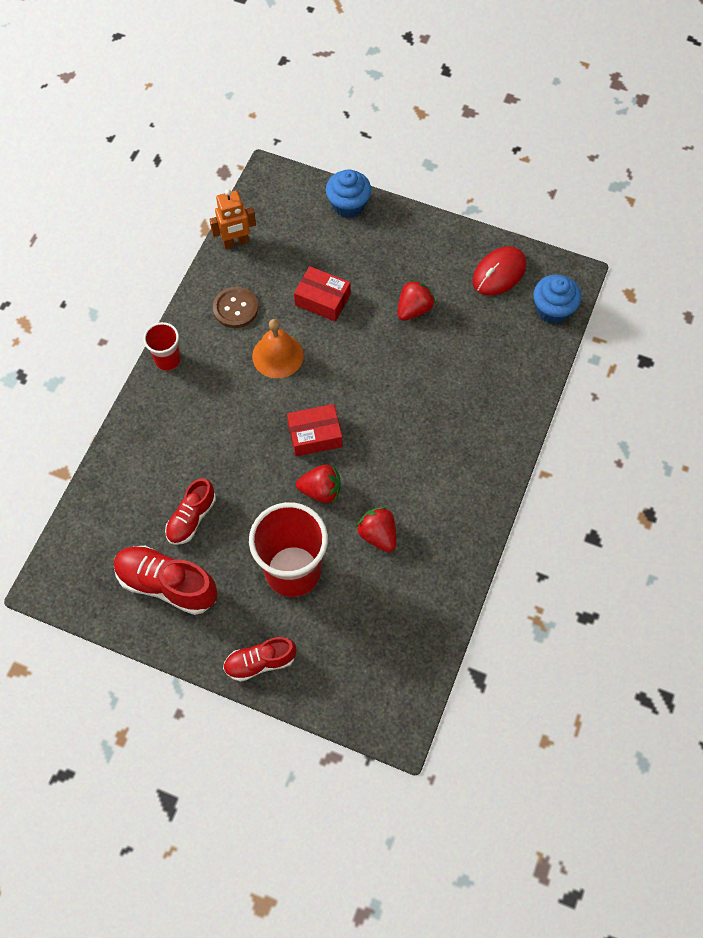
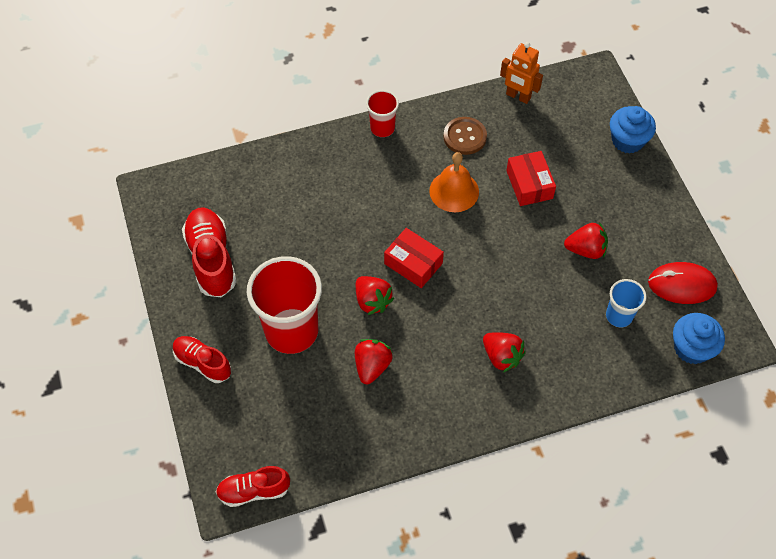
camera: 50 degrees right, 5 degrees down
(191, 518) = (275, 236): red shoe -> red shoe (254, 491)
(450, 437) = (501, 357): none -> red strawberry
(487, 333) = (619, 316): none -> blue cup

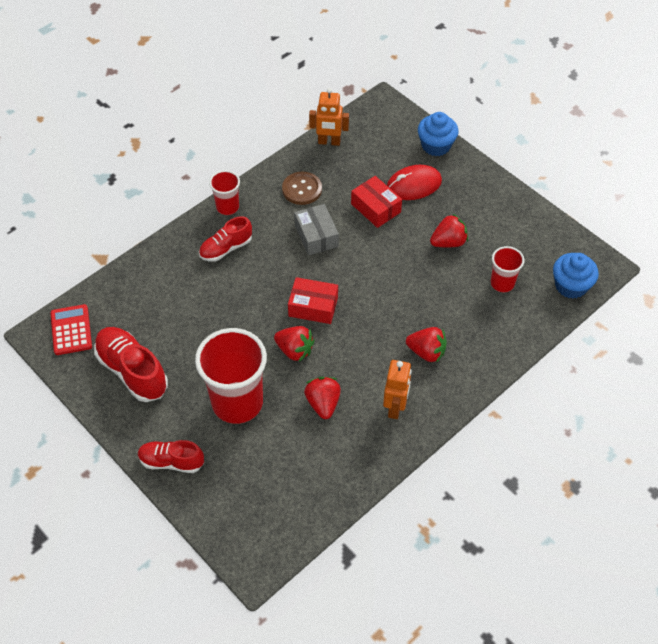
camera: 25 degrees left, 5 degrees down
(177, 196) = (71, 330): none -> red calculator
(254, 491) = (275, 549): red shoe -> red shoe (226, 248)
(440, 400) = (395, 407): none -> orange robot
(454, 191) = (316, 236): orange bell -> grey box
(619, 316) = (502, 283): blue cup -> red cup
(682, 285) = (537, 241): red mouse -> red mouse (413, 185)

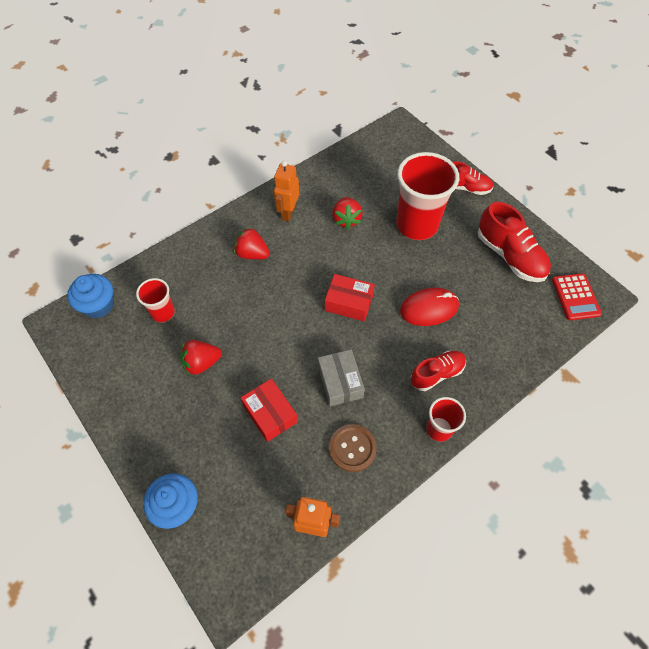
camera: 175 degrees left, 5 degrees up
(294, 350) = (368, 263): red strawberry -> none
(413, 185) = (220, 443): red mouse -> red mouse (429, 308)

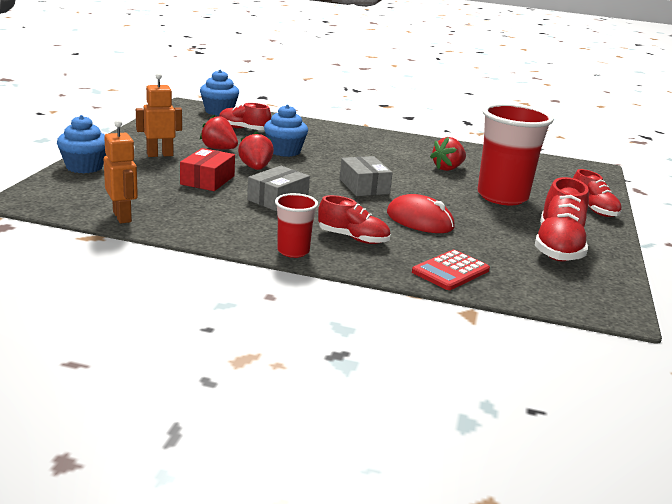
camera: 50 degrees right, 35 degrees down
(163, 313) = (243, 129): red cup -> red shoe
(239, 313) = (284, 151): none -> blue cupcake
(252, 254) = (347, 144): red strawberry -> red strawberry (255, 168)
(288, 213) = (410, 147): orange robot -> orange robot (160, 155)
(349, 303) = (364, 186): red box -> grey box
(352, 448) = (218, 217): brown button -> none
(575, 297) = (580, 294): red calculator -> red calculator (450, 271)

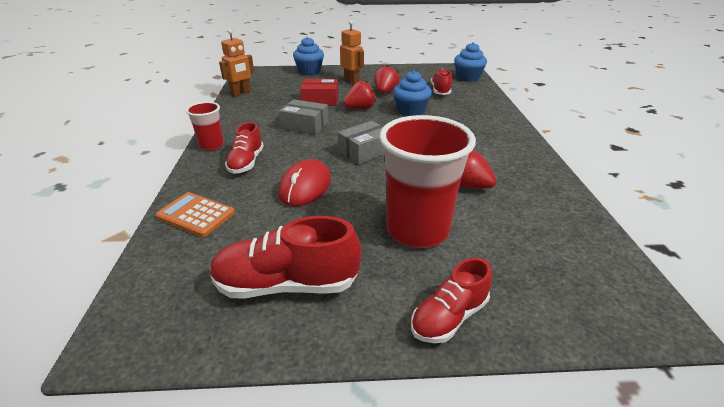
camera: 75 degrees right, 10 degrees up
(450, 271) = (196, 215): red calculator -> orange calculator

